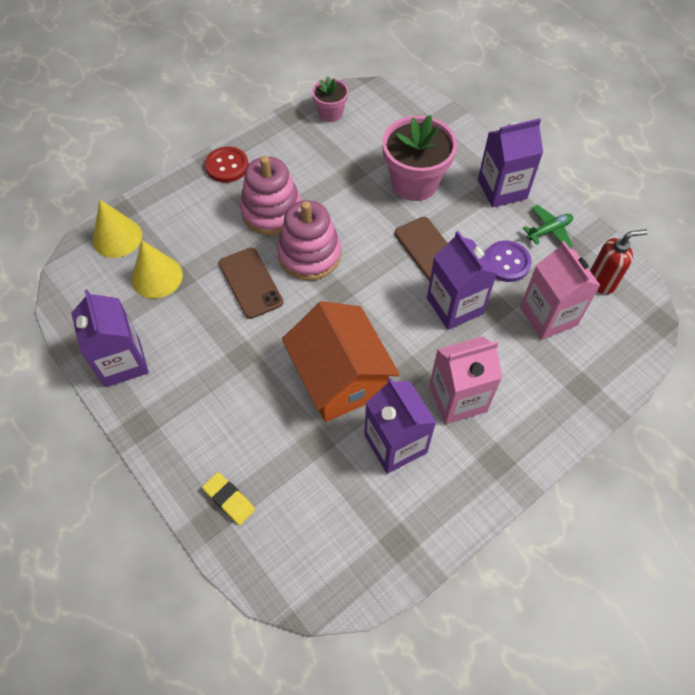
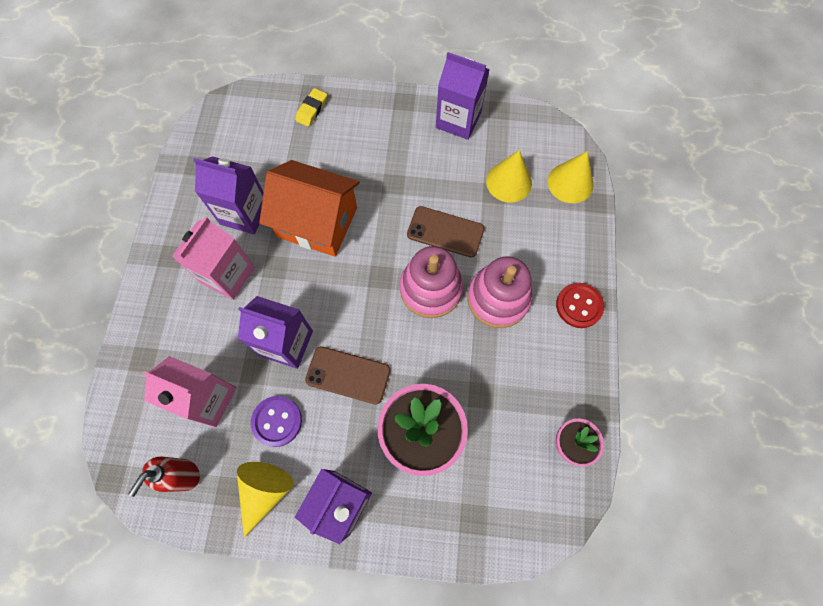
camera: 135 degrees right, 10 degrees up
(229, 500) = (312, 110): yellow eraser -> yellow eraser turned 60 degrees counterclockwise
(549, 230) = (265, 491): green plane -> yellow cone

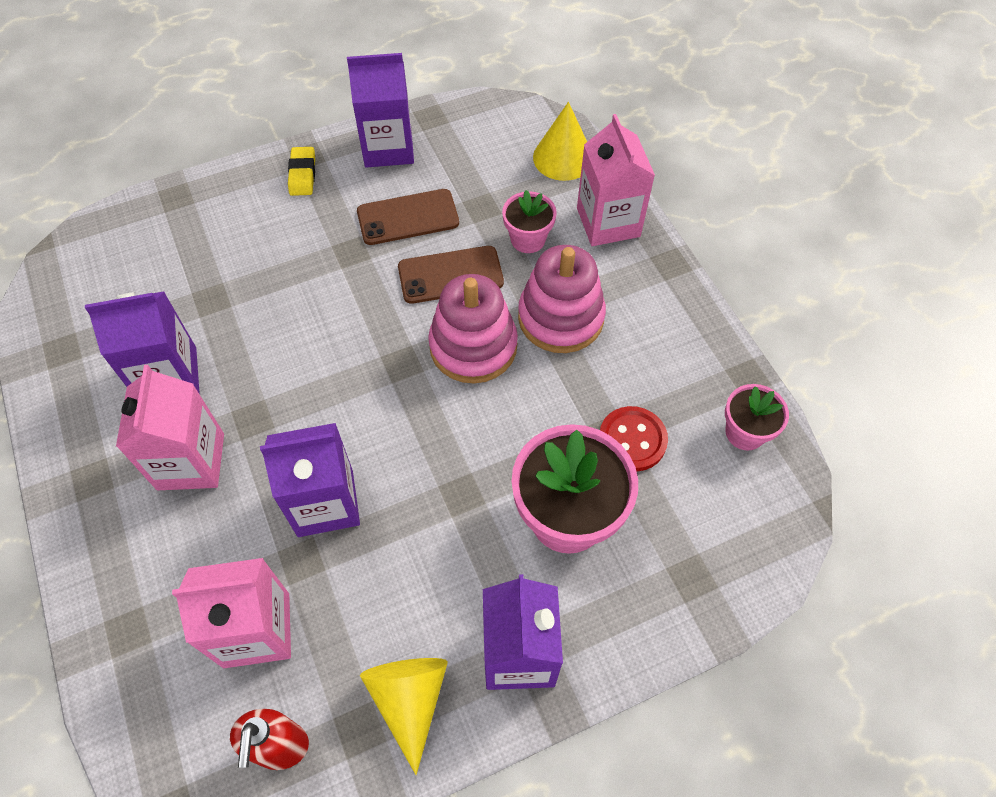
camera: 30 degrees left, 10 degrees down
(277, 421) = (371, 604): purple button -> none
(312, 110) = (189, 214): yellow eraser -> yellow eraser (302, 174)
(317, 222) = (278, 340): orange house -> none
(348, 375) = (431, 498): brown phone -> brown phone (408, 217)
(509, 182) = (492, 187): yellow cone -> none
(510, 231) = (528, 239): none -> pink flower pot
(571, 246) = (608, 222): none -> pink carton
(579, 306) = (657, 280): red button -> red button (632, 440)

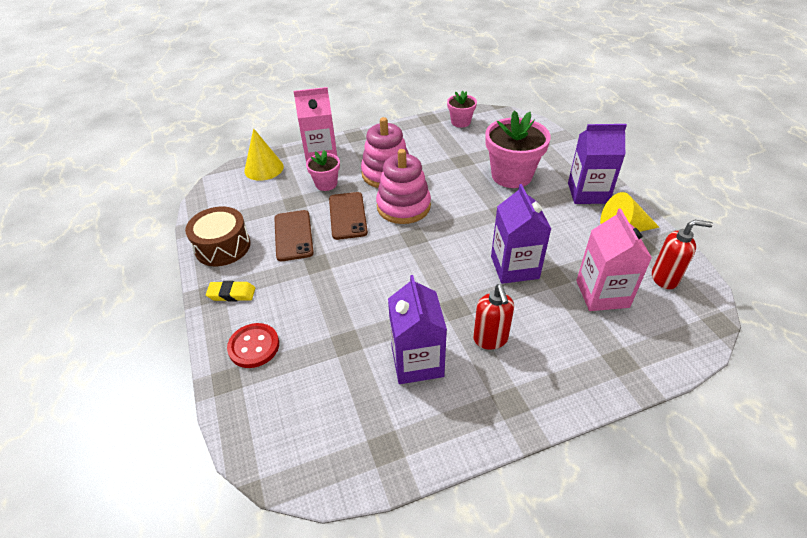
camera: 85 degrees left, 15 degrees down
(191, 461) = (490, 339): pink carton -> red soap dispenser
(388, 148) = (222, 246): purple carton -> brown drum
(632, 440) = (466, 154): red button -> red button (254, 346)

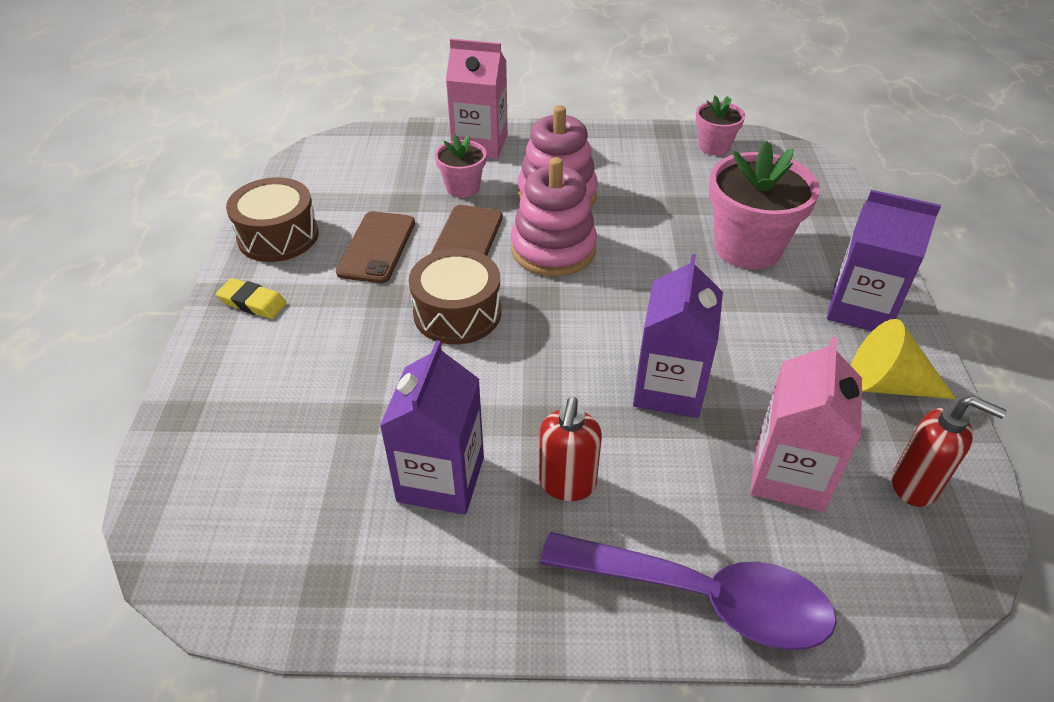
camera: 20 degrees right, 0 degrees up
(254, 346) = (239, 382): red button -> none
(264, 168) = (391, 144): yellow cone -> none
(368, 261) = (457, 313): none -> brown drum
(597, 374) = (703, 597): none -> purple spoon

